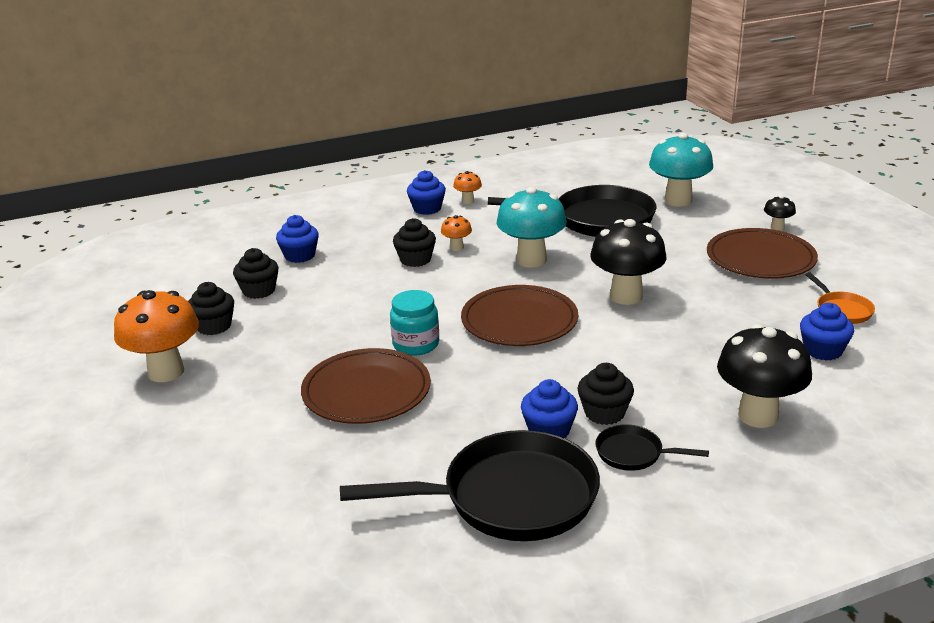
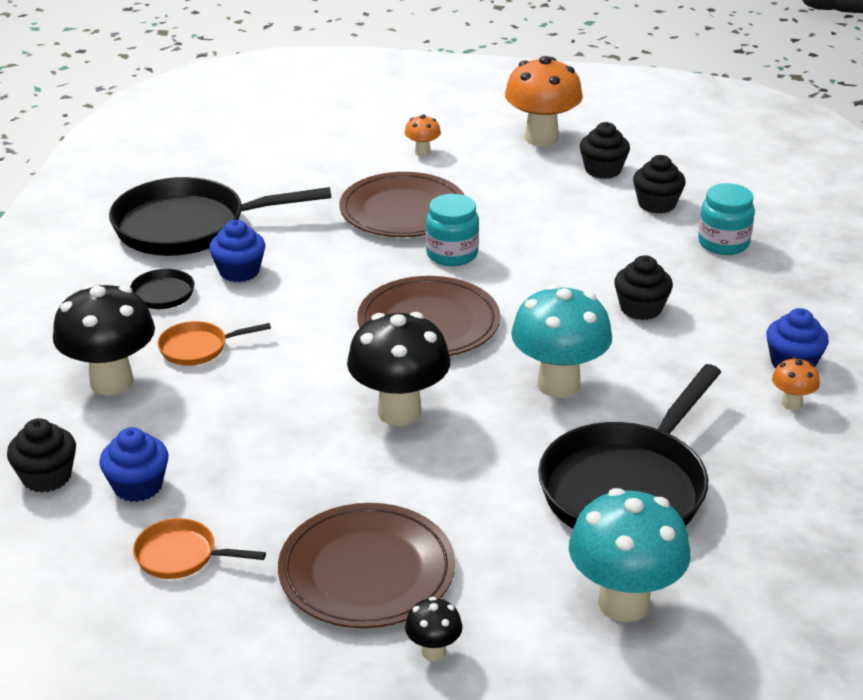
camera: 120 degrees right, 5 degrees up
(300, 255) = (723, 243): blue cupcake -> turquoise jar
(457, 247) = (646, 345): orange mushroom -> orange mushroom (422, 152)
(510, 498) = (189, 227): black pan -> black pan turned 60 degrees clockwise
(604, 413) = (224, 306): black cupcake -> black cupcake (47, 477)
(669, 398) = (198, 348): none -> orange pan

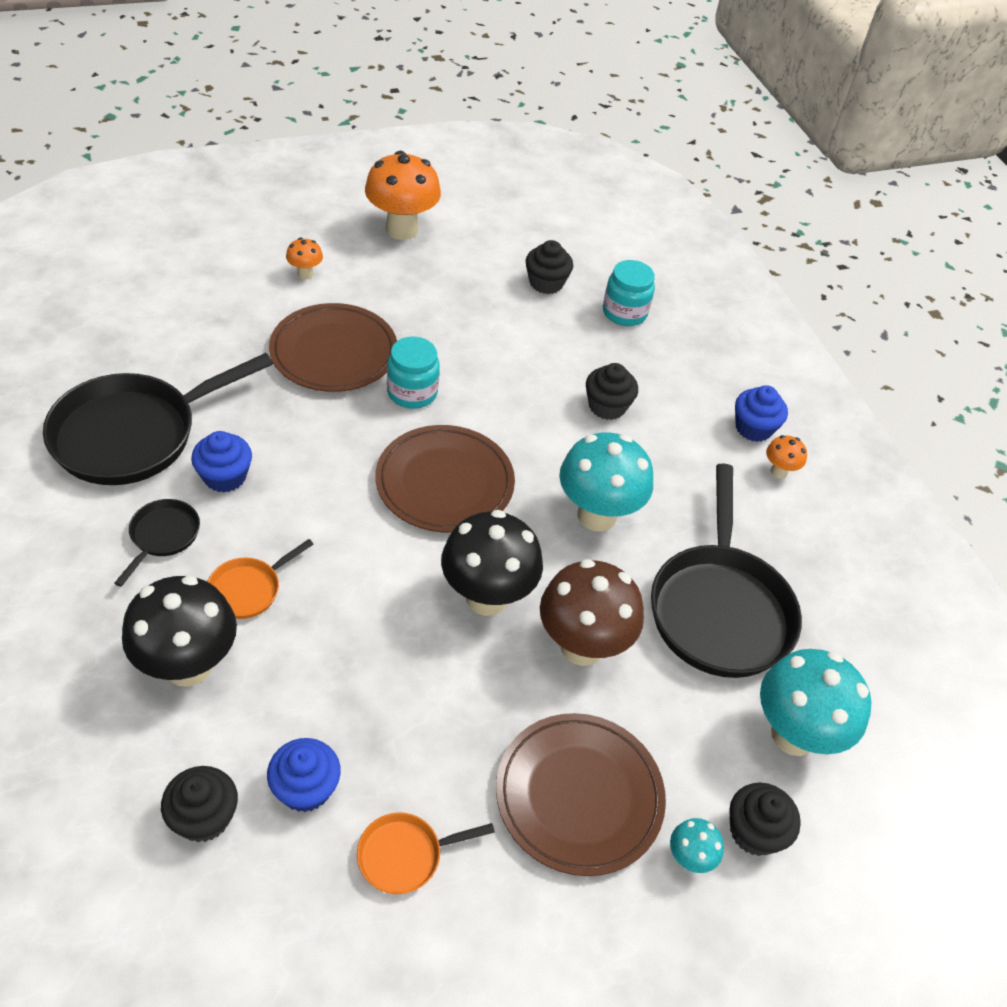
camera: 35 degrees left, 15 degrees up
(433, 651) = (689, 858): black mushroom -> turquoise mushroom
(460, 472) = (582, 646): none -> brown mushroom
(603, 170) = (478, 255): black cupcake -> black cupcake (754, 831)

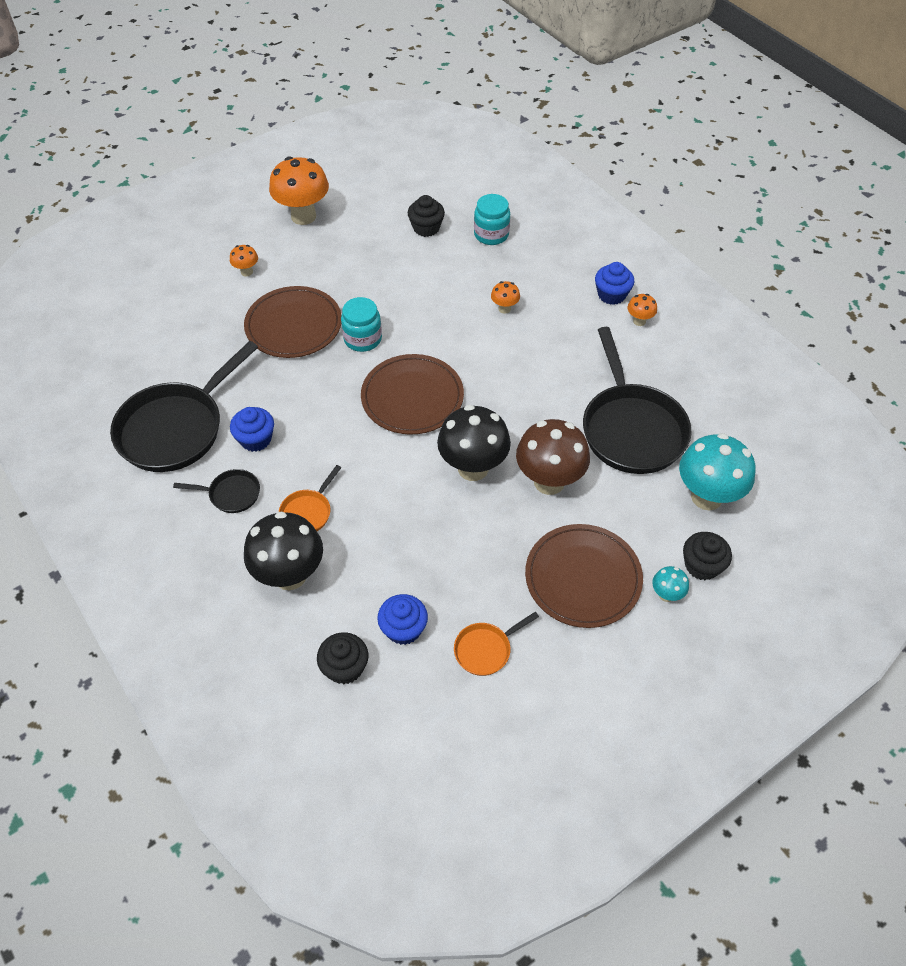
camera: 10 degrees left, 5 degrees up
(163, 536) = (231, 494): black pan -> black pan turned 90 degrees clockwise
(597, 515) = (526, 389): turquoise mushroom -> none
(607, 406) = (504, 309): black cupcake -> orange mushroom

